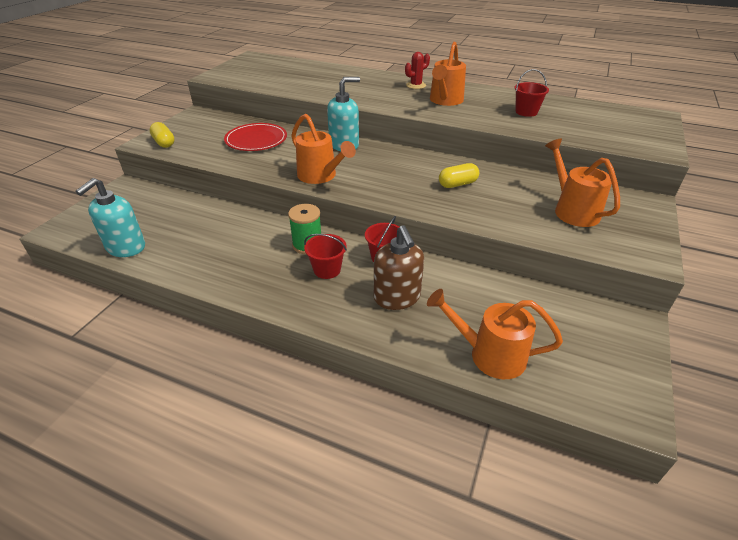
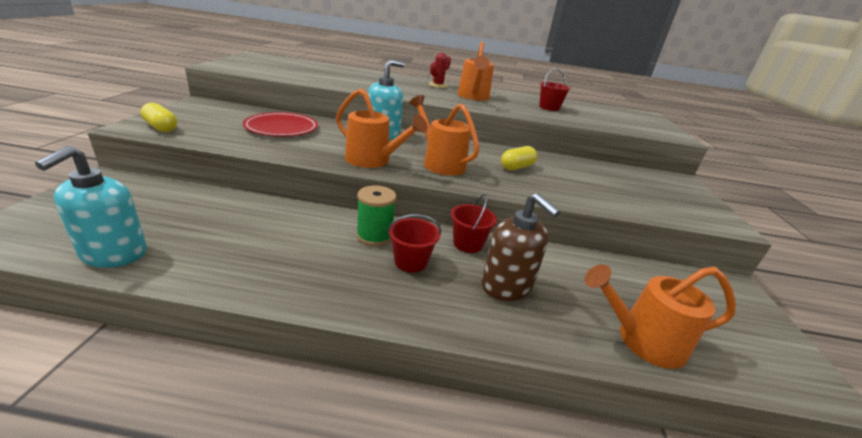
camera: 20 degrees left, 10 degrees down
(572, 210) = (630, 187): orange watering can -> orange watering can (440, 163)

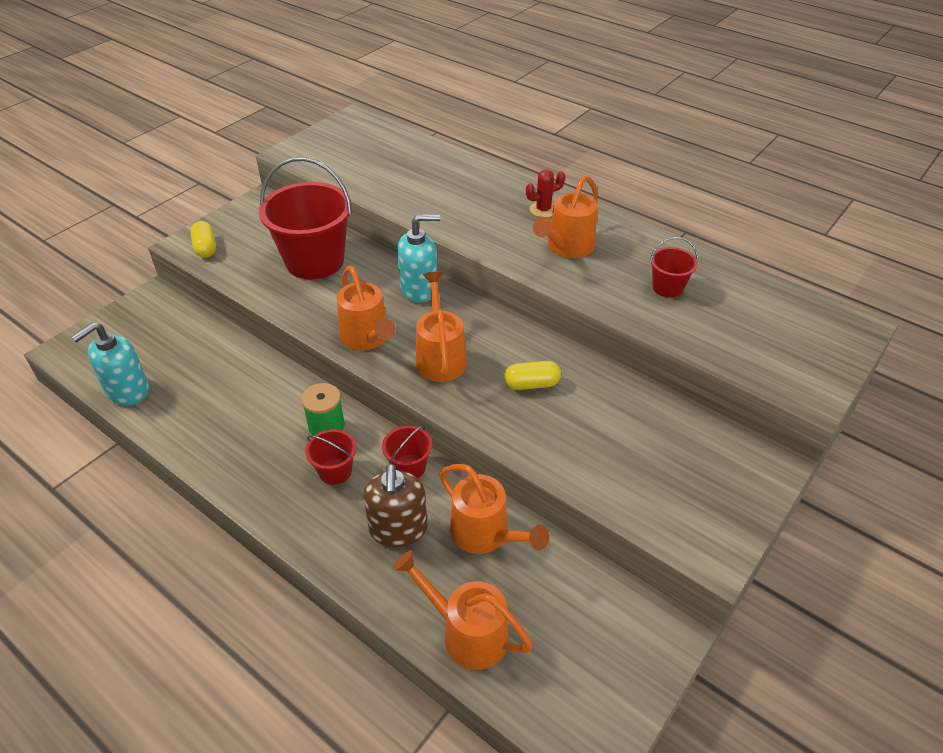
camera: 35 degrees right, 15 degrees up
(281, 128) = (315, 261): red plate -> red bucket
(570, 269) = (486, 535): none -> orange watering can

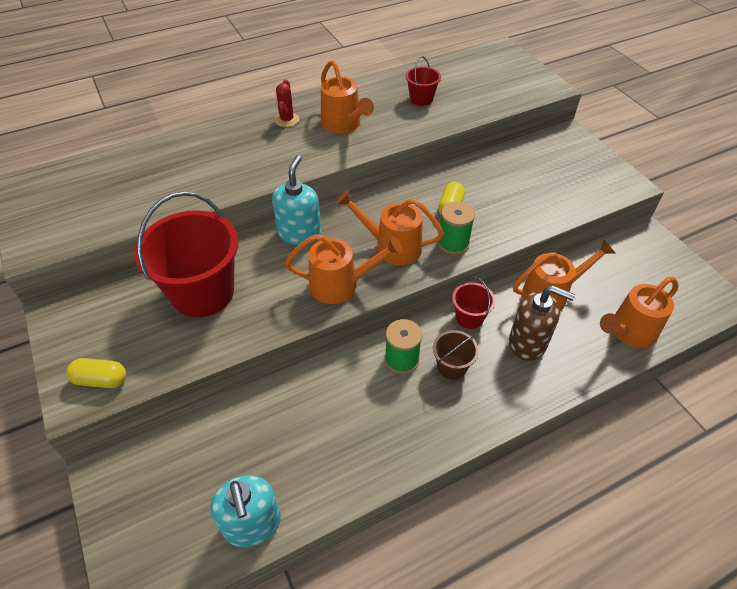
camera: 65 degrees left, 5 degrees up
(335, 471) = (452, 367): red bucket -> brown bucket
(475, 402) = (453, 243): none -> green spool

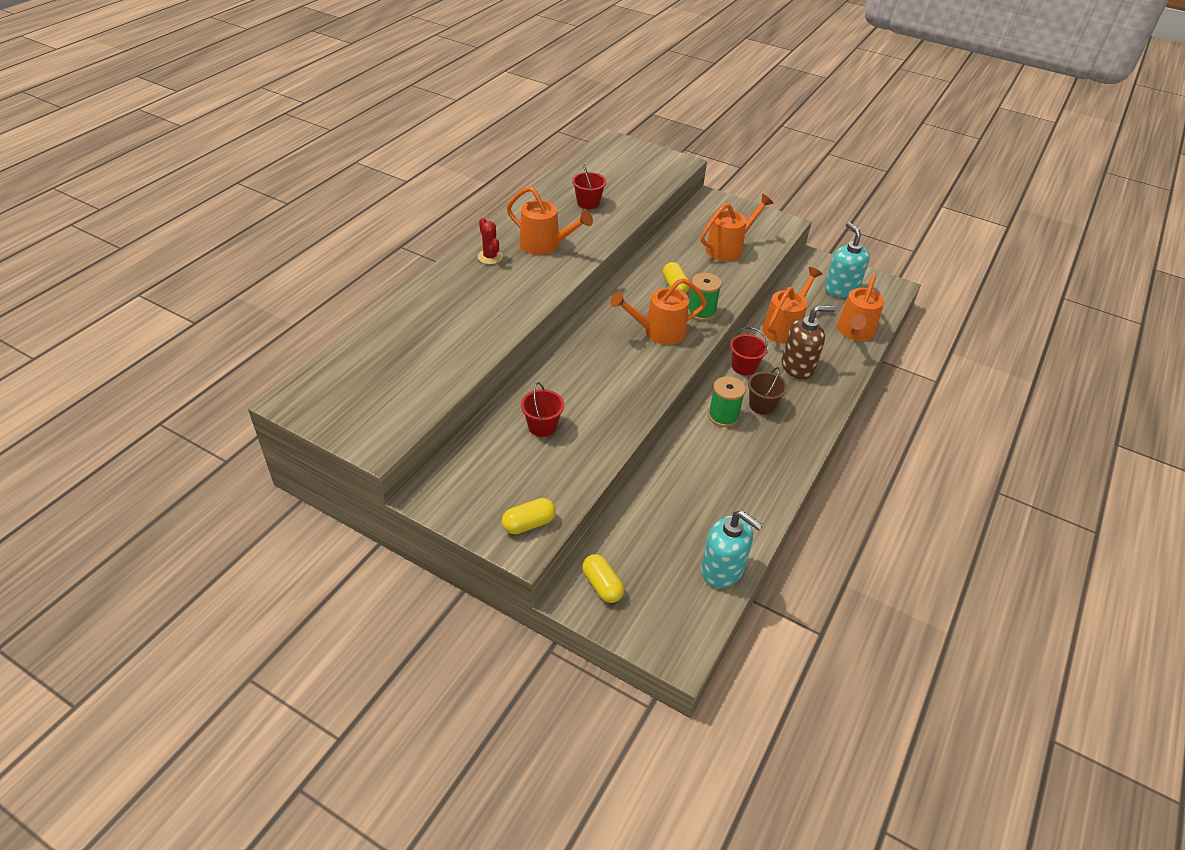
camera: 35 degrees left, 5 degrees down
(135, 473) = (602, 585): none -> yellow capsule
(203, 292) = (542, 426): red bucket -> red bucket, size x0.47
(299, 233) = (575, 350): turquoise soap dispenser -> turquoise soap dispenser (841, 289)
(341, 285) = (648, 374): orange watering can -> orange watering can (729, 248)

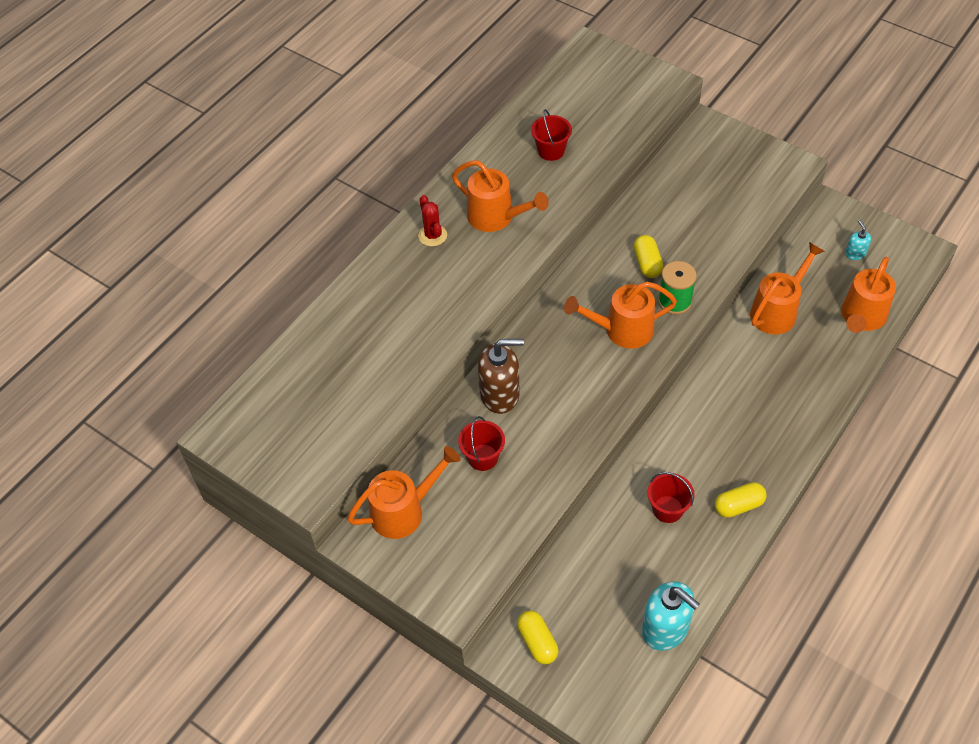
camera: 10 degrees right, 10 degrees up
(529, 524) = (462, 578): yellow capsule -> yellow capsule (738, 505)
(723, 416) = (689, 435): green spool -> none
(729, 248) = (719, 204): orange watering can -> orange watering can (404, 510)
(744, 367) = (721, 367): red bucket -> red bucket (667, 509)
(762, 405) = (735, 421): brown bucket -> none
(798, 367) = (785, 368): brown soap dispenser -> brown soap dispenser (500, 394)
(841, 289) = (855, 253): turquoise soap dispenser -> turquoise soap dispenser, size x0.49

